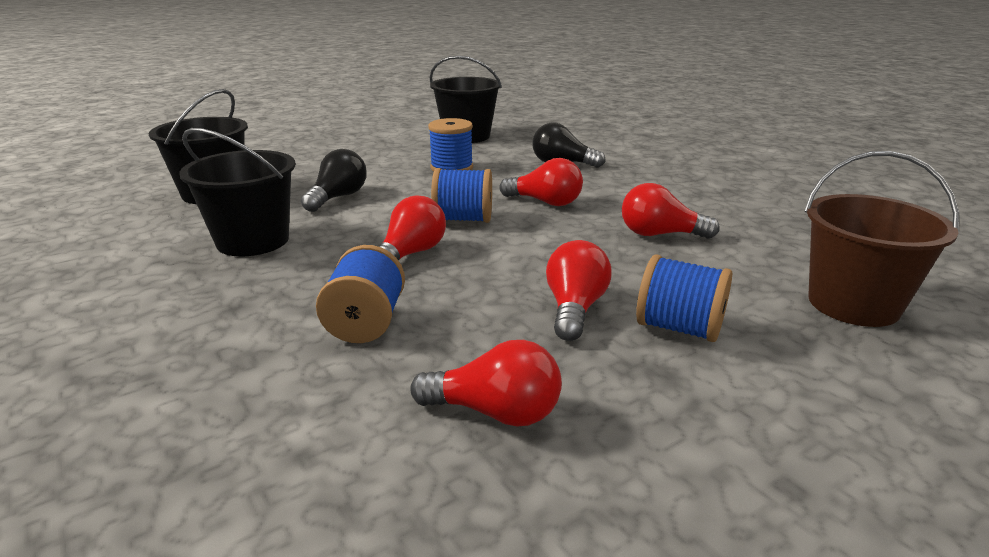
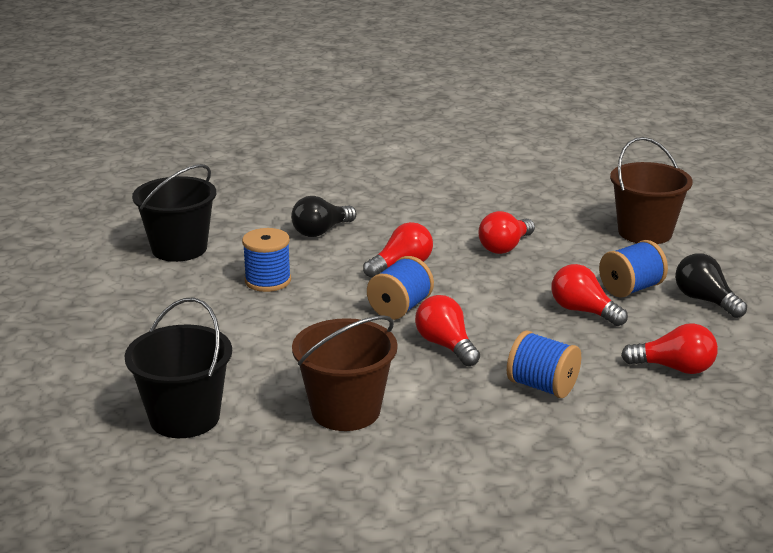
camera: 60 degrees left, 0 degrees up
(253, 241) = (345, 411): black bucket -> brown bucket
(338, 197) = (282, 352): black light bulb -> black light bulb (705, 300)
(495, 412) = (674, 368): red light bulb -> red light bulb turned 60 degrees clockwise

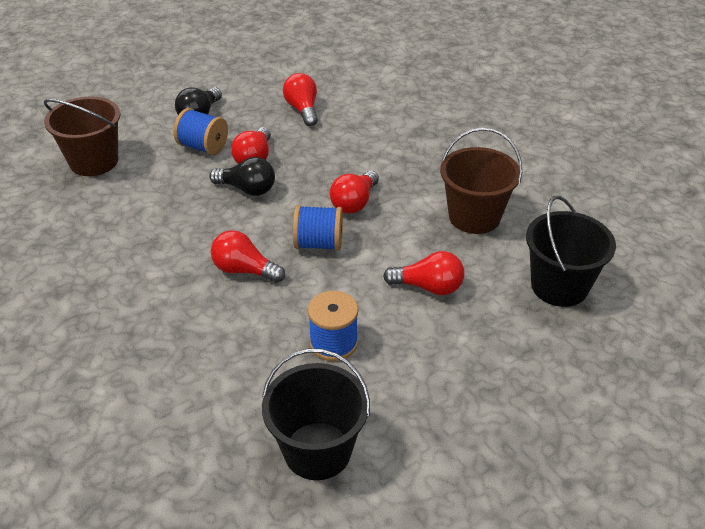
camera: 120 degrees left, 15 degrees up
(321, 231) = (205, 354): black light bulb -> black light bulb (247, 189)
(505, 247) = (167, 224): red light bulb -> red light bulb (428, 287)
(542, 386) = (369, 150): blue spool -> none

